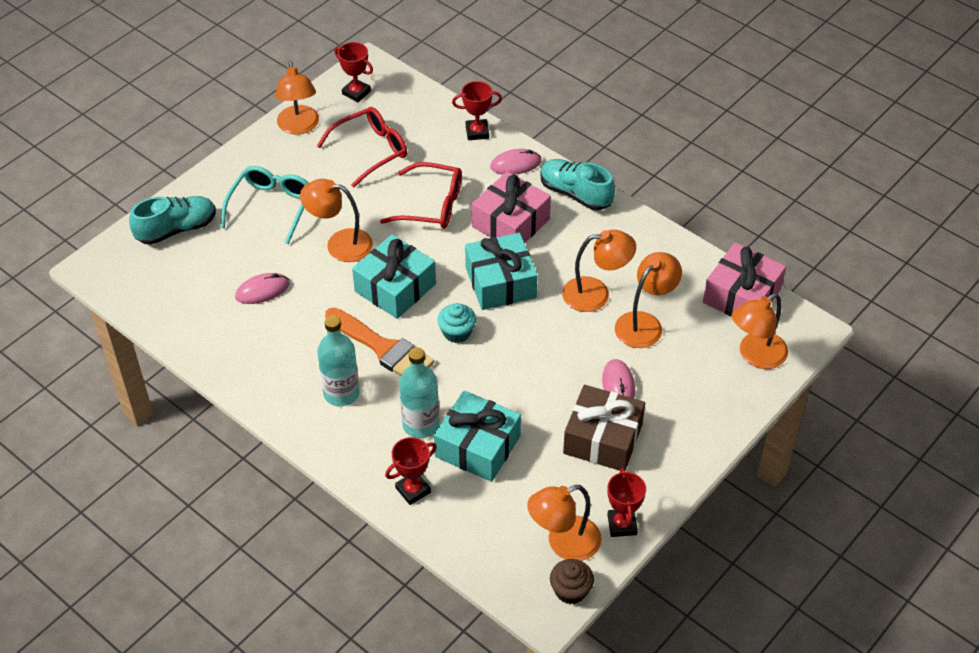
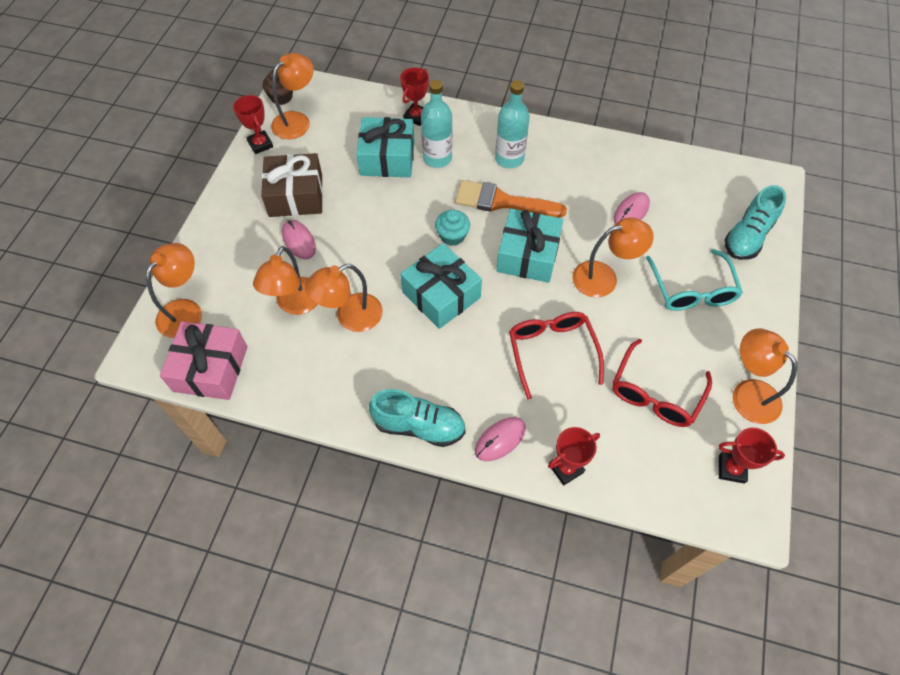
camera: 155 degrees right, 10 degrees up
(432, 205) = (551, 351): red glasses -> red glasses turned 90 degrees clockwise
(511, 223) = (465, 362): pink gift -> none

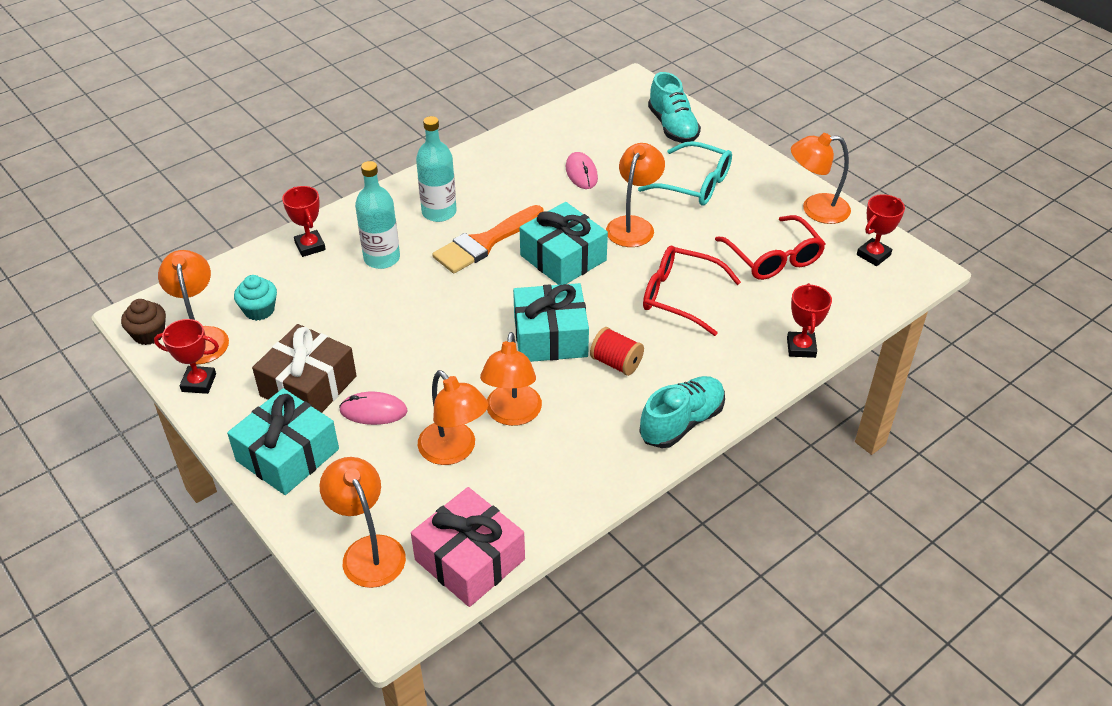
camera: 55 degrees left, 15 degrees down
(387, 158) = (339, 293): turquoise gift -> turquoise gift (287, 455)
(447, 350) = (616, 363): none -> red spool
(452, 236) = (489, 295): turquoise cupcake -> turquoise cupcake (259, 310)
(500, 439) = (740, 374): pink mouse -> none

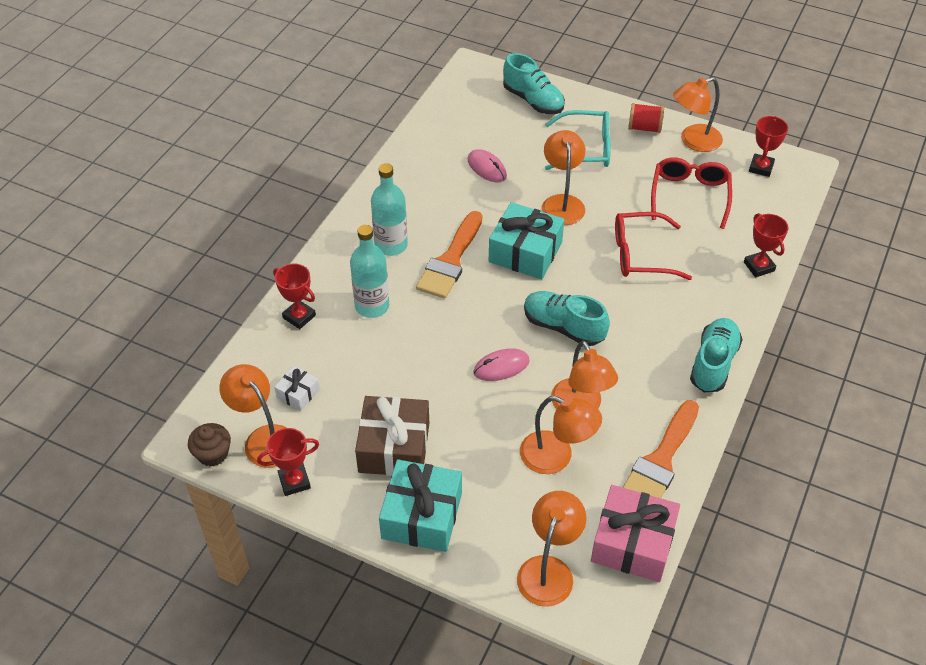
camera: 25 degrees left, 5 degrees up
(259, 310) = (298, 393): turquoise cupcake -> white gift
(368, 550) = (549, 570): orange lamp -> orange lamp turned 75 degrees clockwise
(373, 411) = (466, 448): pink mouse -> pink mouse (501, 367)
(550, 336) = (563, 327): turquoise gift -> turquoise shoe
(556, 494) = (660, 460): none -> orange brush
(616, 363) = (630, 331): red spool -> red spool (644, 128)
(773, 258) = (689, 195): red glasses -> red glasses turned 120 degrees counterclockwise

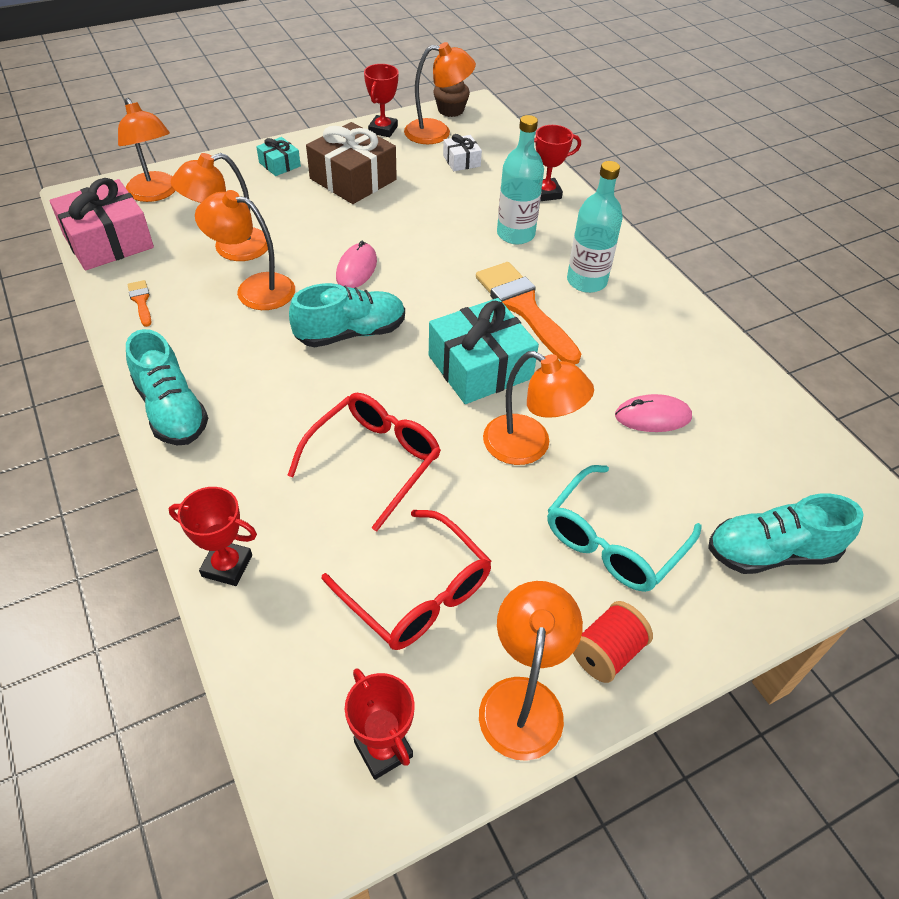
camera: 125 degrees right, 0 degrees up
(422, 515) = (279, 164): turquoise gift -> turquoise gift, size x0.50
(660, 460) = (141, 301): orange brush -> orange brush, size x0.43

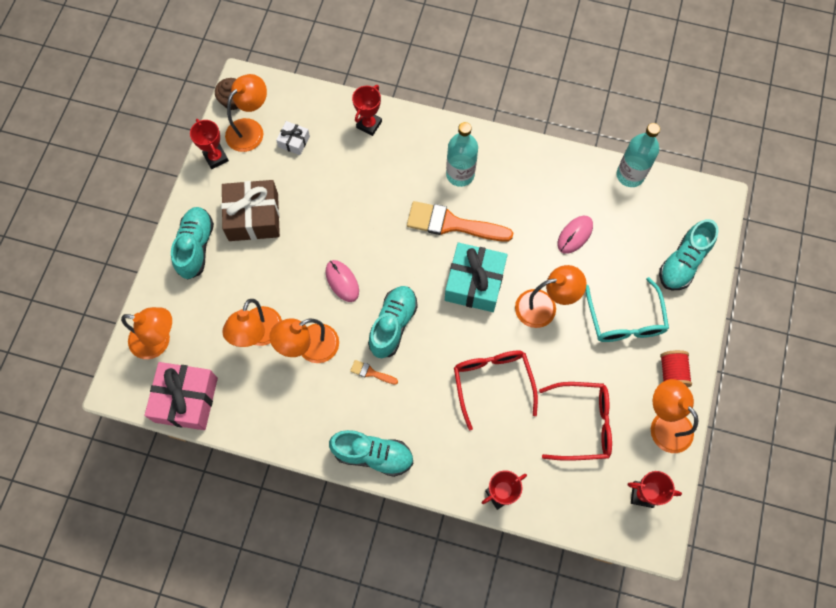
camera: 45 degrees left, 20 degrees up
(141, 301) = (264, 416): orange brush -> orange brush (371, 373)
(279, 164) = (196, 247): turquoise gift -> turquoise shoe
(515, 234) = (389, 174): turquoise bottle -> turquoise bottle (630, 175)

